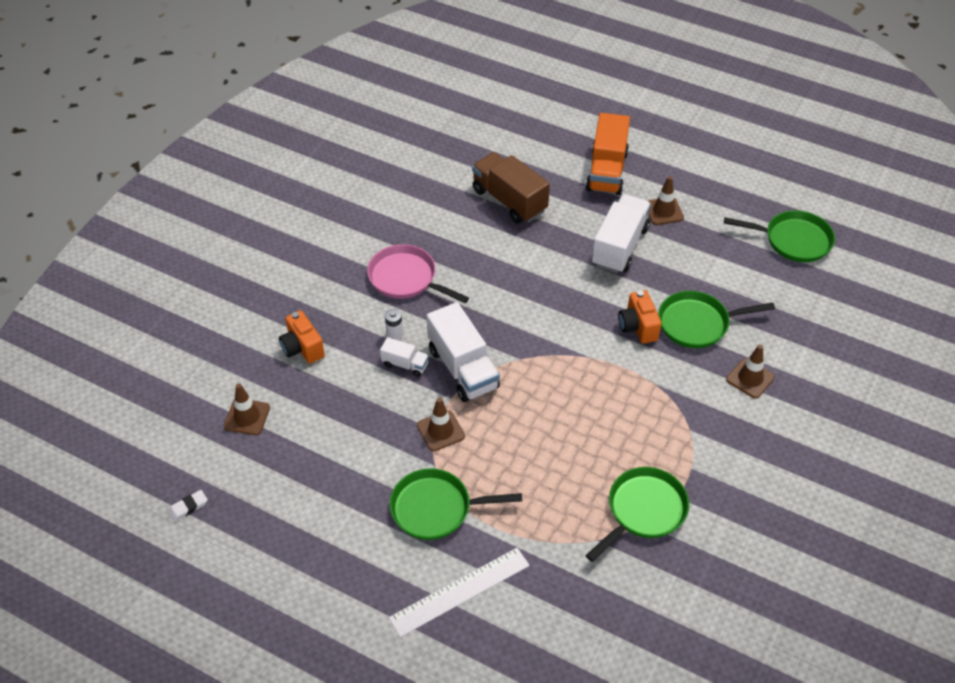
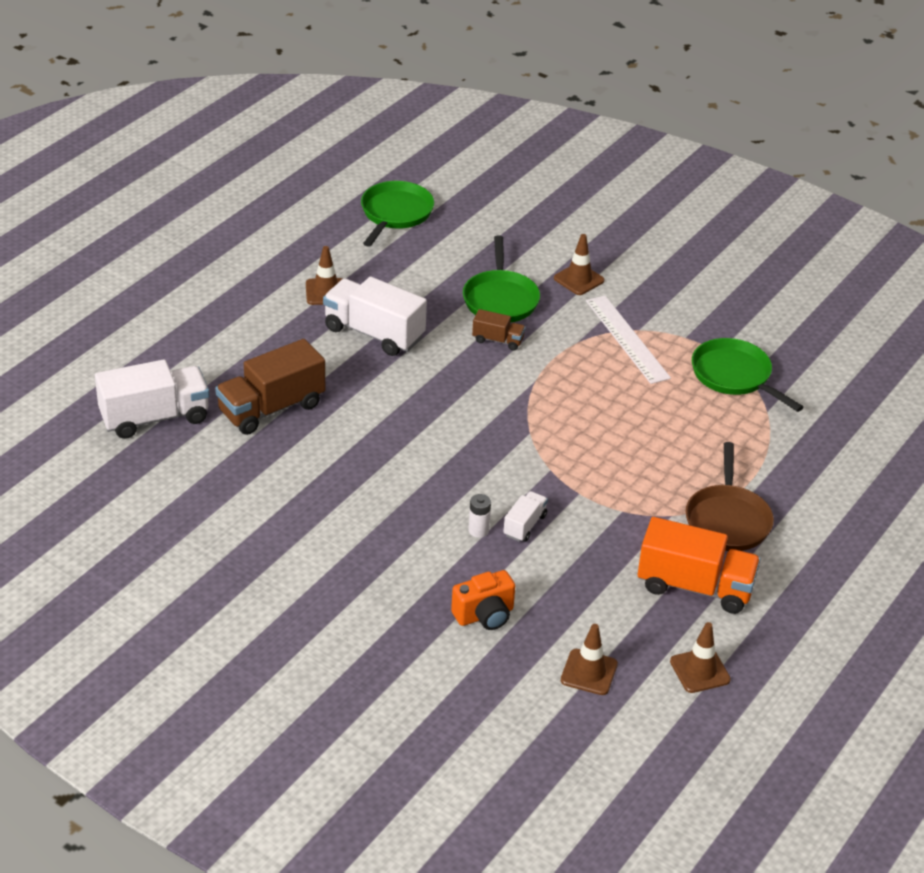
camera: 85 degrees left, 10 degrees down
(188, 507) = (719, 730): white eraser -> none
(406, 278) = (385, 512): pink pan -> none
(436, 508) = (727, 520): green pan -> brown pan
(440, 431) = (625, 506): brown traffic cone -> brown traffic cone (700, 671)
(460, 591) = (827, 513): white ruler -> white ruler (627, 339)
(463, 368) = (537, 479): white truck -> white truck (155, 418)
(607, 171) = (244, 323): orange truck -> orange truck (695, 587)
(638, 327) = (498, 340): orange camera -> brown truck

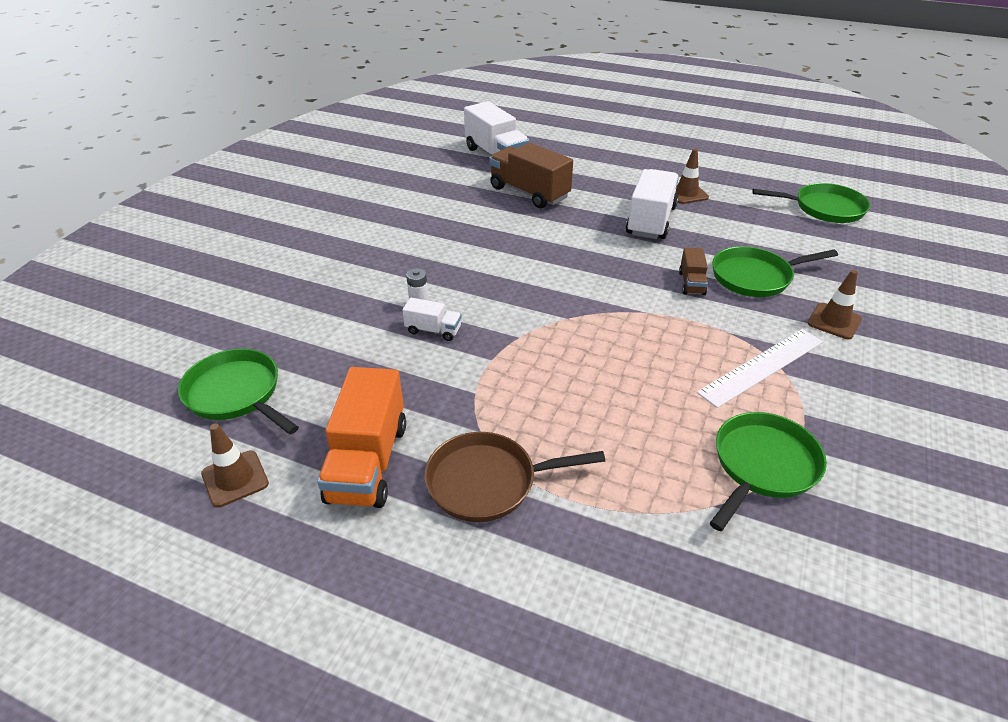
camera: 80 degrees right, 0 degrees up
(484, 615) = (310, 322): orange camera -> none
(589, 672) = (236, 394): brown traffic cone -> green pan

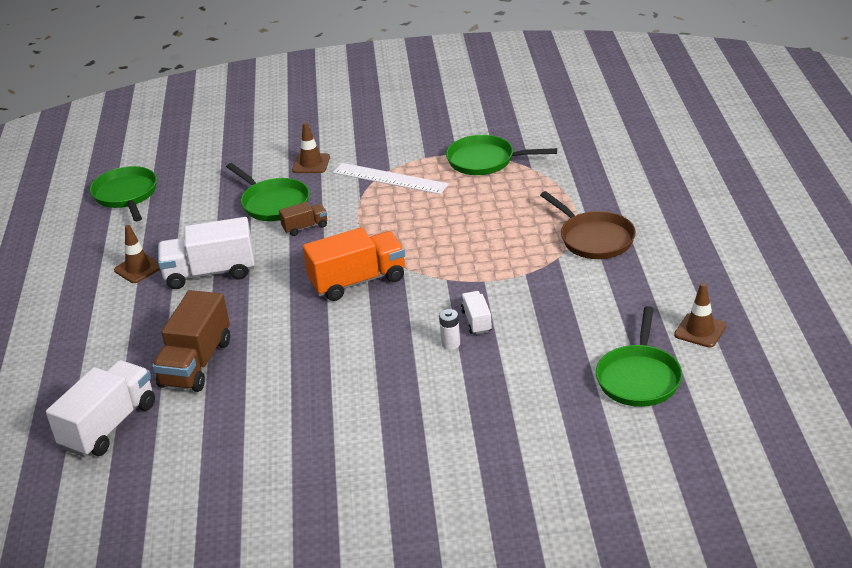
camera: 115 degrees left, 5 degrees down
(368, 462) = (629, 287): orange truck -> orange truck (358, 281)

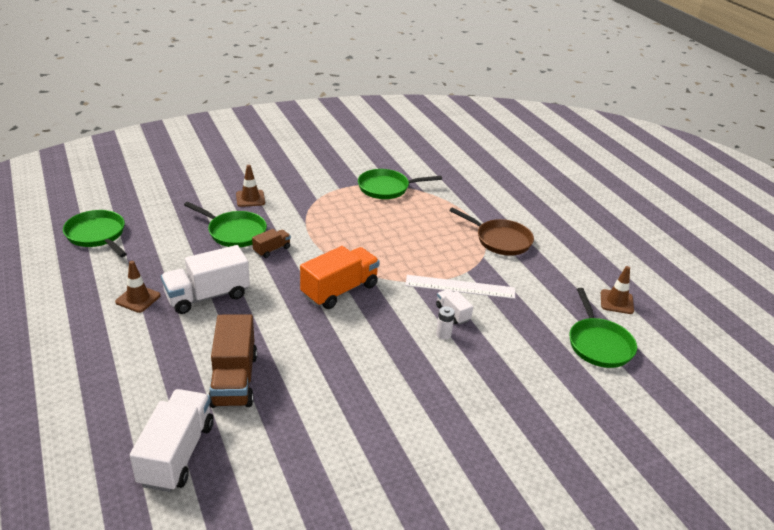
camera: 25 degrees left, 0 degrees up
(390, 178) = (321, 206): white ruler -> white ruler (460, 287)

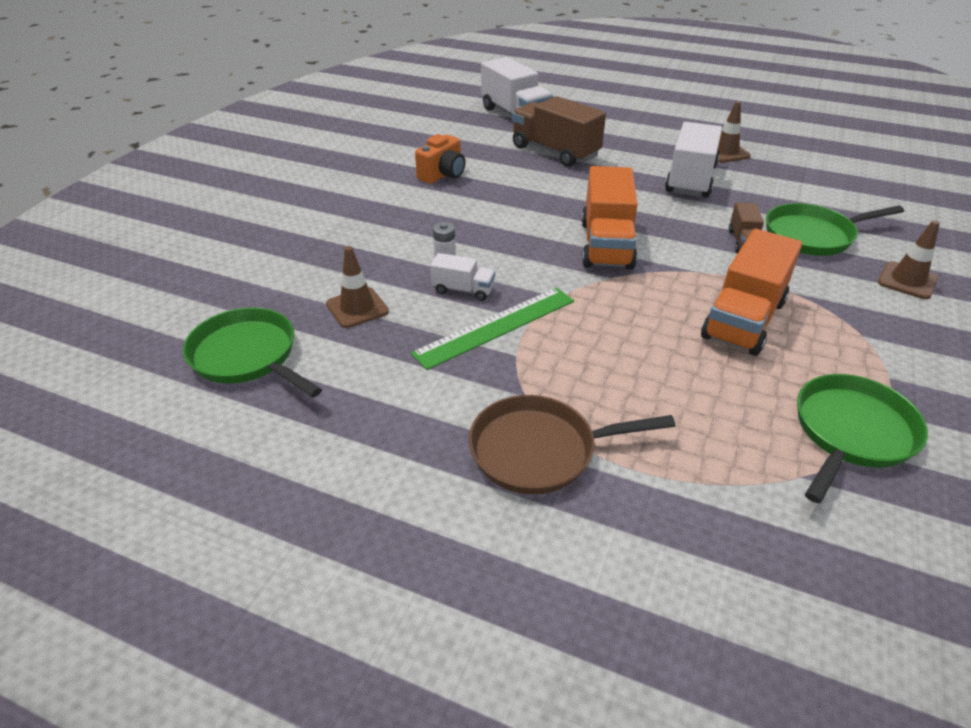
camera: 140 degrees right, 5 degrees up
(97, 235) = (878, 167): green pan -> none
(348, 227) = (743, 320): none -> orange truck
(350, 413) = (443, 175): none -> orange camera
(460, 287) = (496, 327): white ruler -> green ruler
(616, 302) = (251, 447): brown traffic cone -> brown traffic cone (357, 308)

